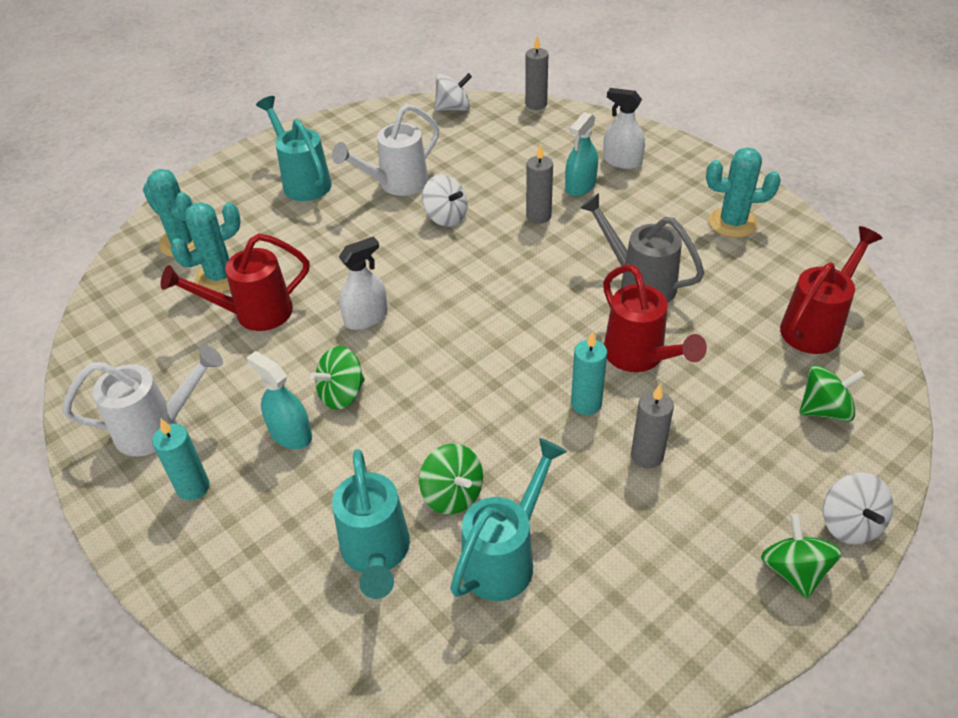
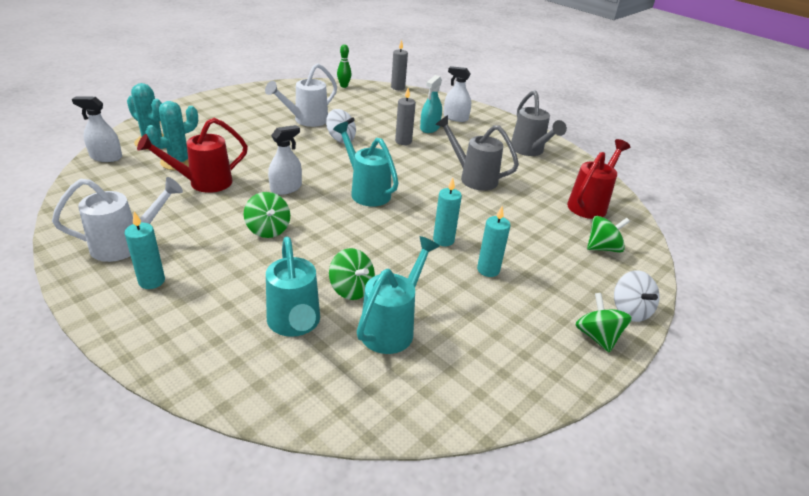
camera: 10 degrees left, 10 degrees down
(123, 274) = (106, 157): none -> white spray bottle
(290, 434) = (229, 251): turquoise spray bottle -> none
(303, 181) = (241, 115): turquoise watering can -> turquoise watering can (366, 191)
(342, 394) = (268, 229): green spinning top -> green spinning top turned 75 degrees counterclockwise
(453, 108) = (344, 86): white spinning top -> green bowling pin
(640, 358) = (477, 217): red watering can -> none
(647, 456) = (488, 270): grey candle -> turquoise candle
(733, 223) = (529, 151): turquoise cactus -> grey watering can

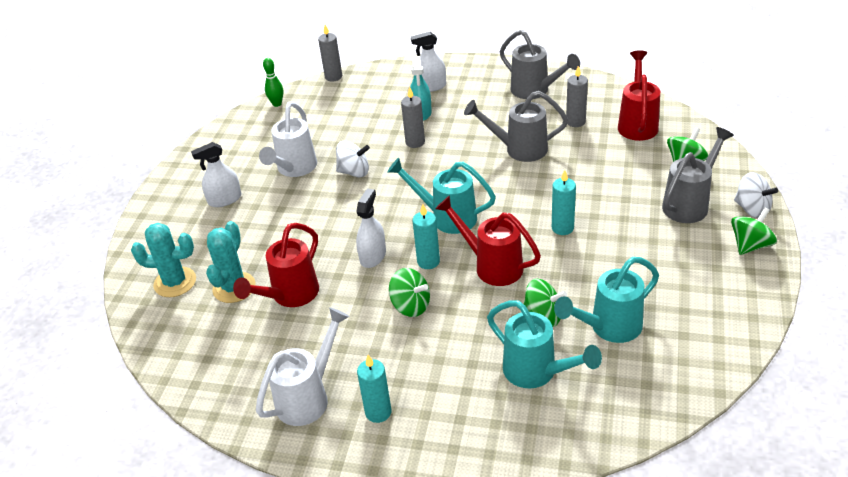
camera: 25 degrees left, 5 degrees up
(106, 157) = (152, 326): white spray bottle -> white spray bottle (225, 199)
(358, 235) = (491, 265): none -> red watering can
(392, 327) = (608, 328): turquoise watering can -> turquoise watering can turned 120 degrees counterclockwise
(488, 270) = (624, 235): turquoise candle -> turquoise candle (428, 261)
(539, 181) = (575, 122): none -> grey candle
(574, 277) = (690, 203): none -> grey watering can
(597, 336) = (750, 245): green spinning top -> green spinning top turned 90 degrees clockwise

